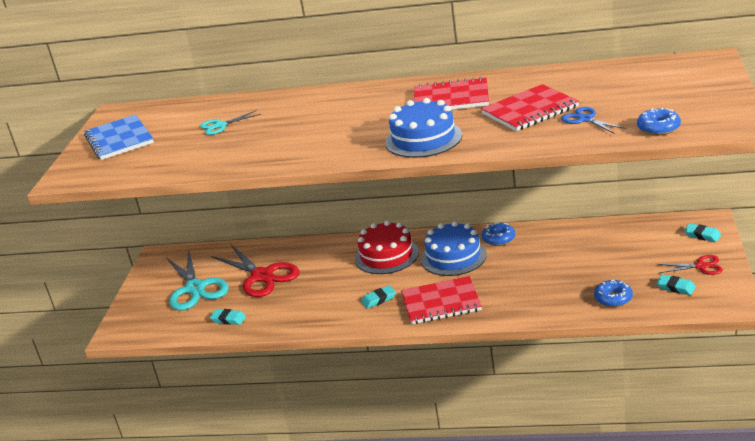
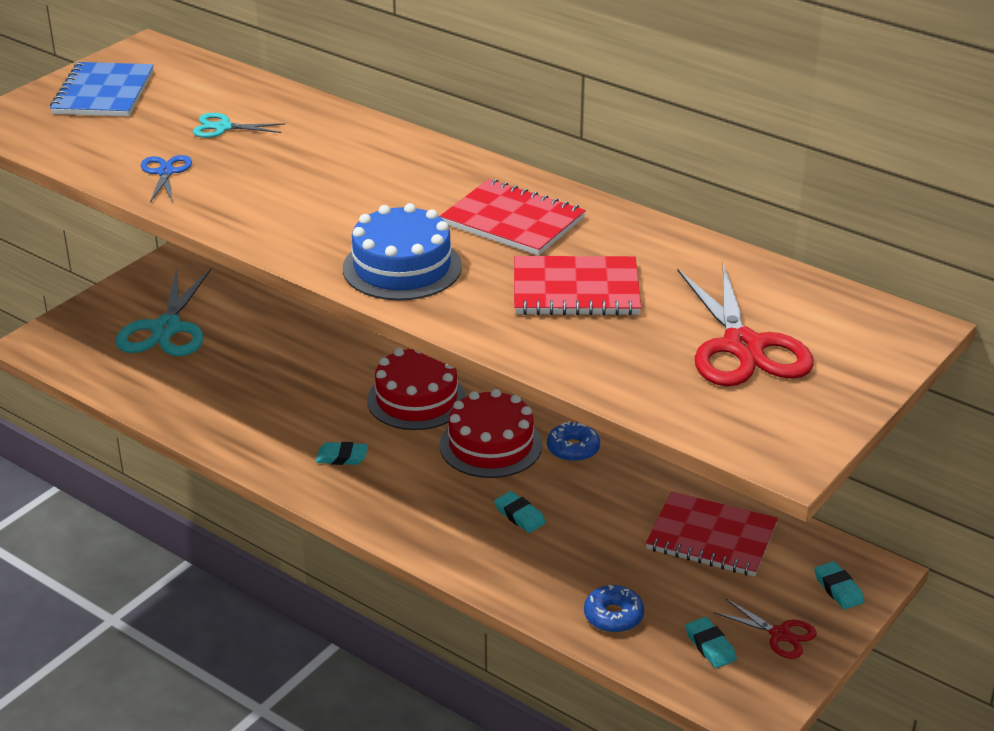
camera: 25 degrees right, 5 degrees up
(228, 319) = (158, 391): turquoise eraser -> turquoise eraser (519, 515)
(262, 276) = (252, 351): red scissors -> red scissors (743, 346)
(441, 302) = (406, 502): red notebook -> red notebook (711, 537)
(453, 257) = (491, 445): blue cake -> red cake
(585, 119) = (620, 340): blue scissors -> blue scissors (165, 172)
(658, 128) = (686, 404): blue donut -> none

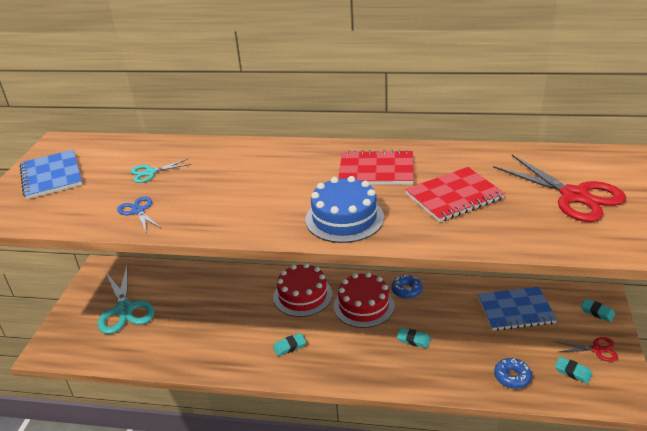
camera: 25 degrees left, 0 degrees up
(711, 537) = (515, 310): red notebook -> blue notebook

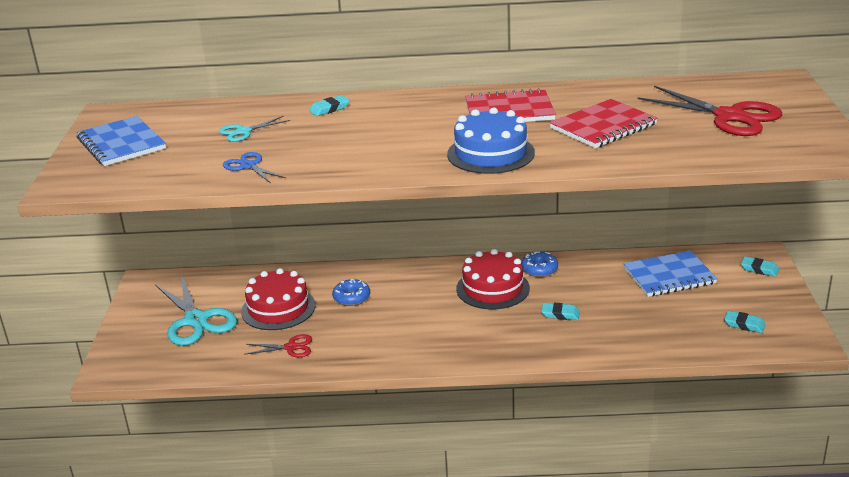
camera: 10 degrees left, 5 degrees down
(289, 346) = (416, 335): turquoise eraser -> turquoise eraser (329, 109)
(302, 295) = (416, 286): red cake -> red cake (278, 308)
(512, 377) = (679, 336): blue donut -> blue donut (351, 298)
(596, 349) = (765, 302): red scissors -> red scissors (291, 347)

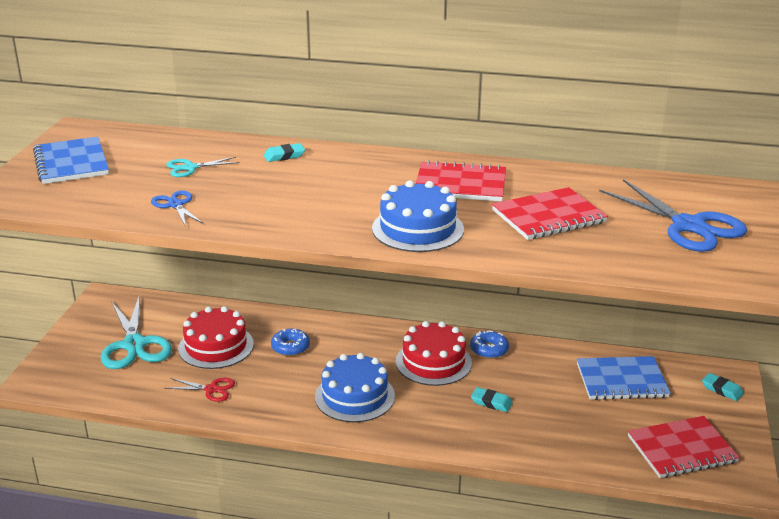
camera: 10 degrees right, 0 degrees up
(431, 330) = (355, 396): none -> blue cake
(729, 116) = (688, 226): red scissors -> blue scissors
(744, 324) = (681, 449): turquoise eraser -> red notebook

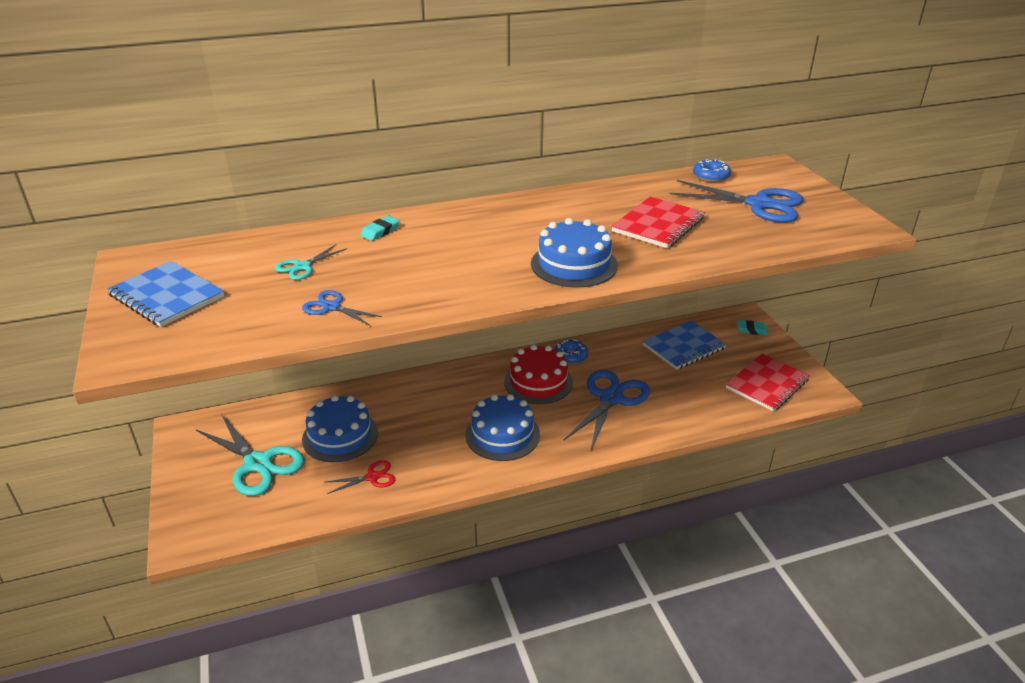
camera: 30 degrees left, 5 degrees up
(216, 346) = (340, 436): red cake -> blue cake
(290, 347) = (409, 412): blue donut -> blue donut (711, 176)
(460, 184) = (561, 217): red notebook -> none
(491, 402) = (610, 399): turquoise eraser -> blue scissors

